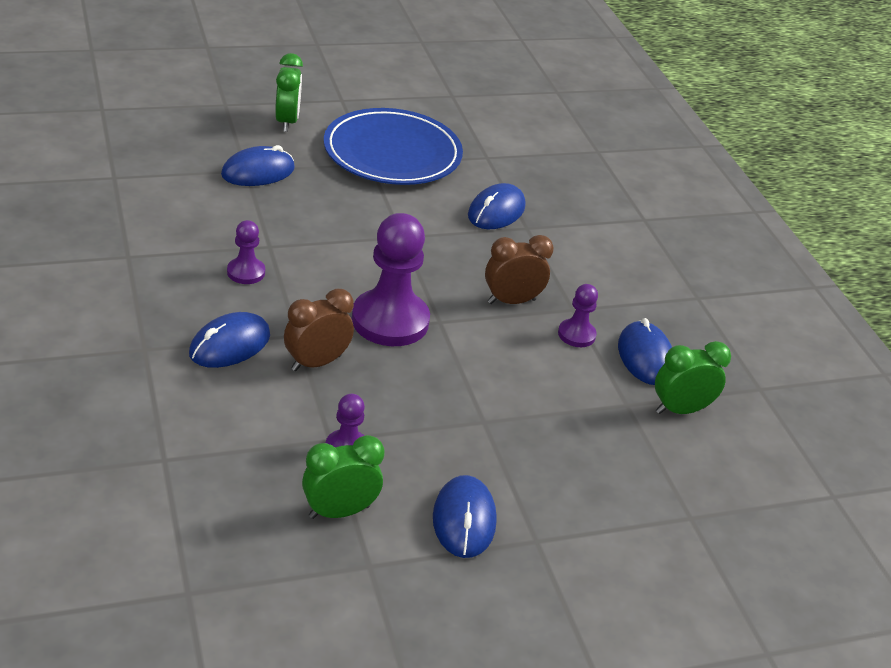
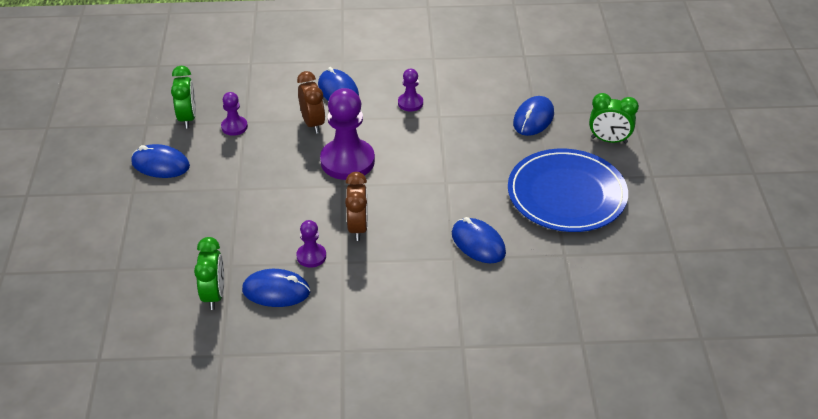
camera: 110 degrees right, 5 degrees up
(258, 172) = (533, 119): blue mouse -> blue mouse turned 45 degrees clockwise

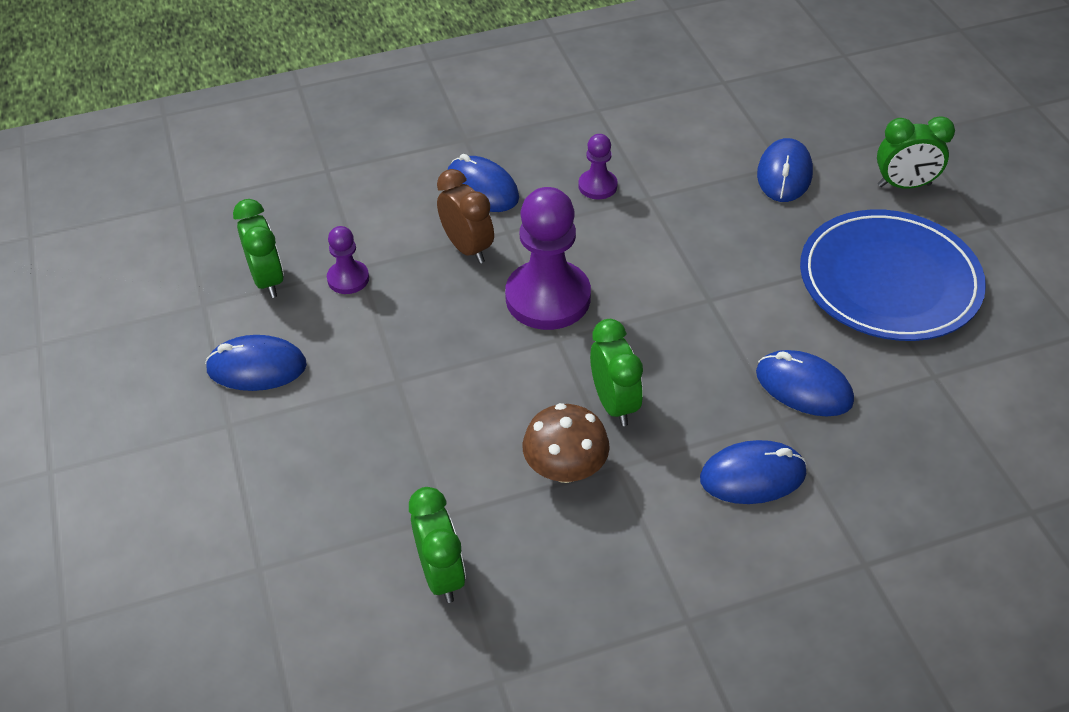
camera: 15 degrees left, 5 degrees up
(276, 291) = (537, 542): blue mouse -> blue mouse (752, 476)
(311, 256) = (565, 468): purple pawn -> brown mushroom
(358, 228) = (614, 404): brown clock -> green clock

